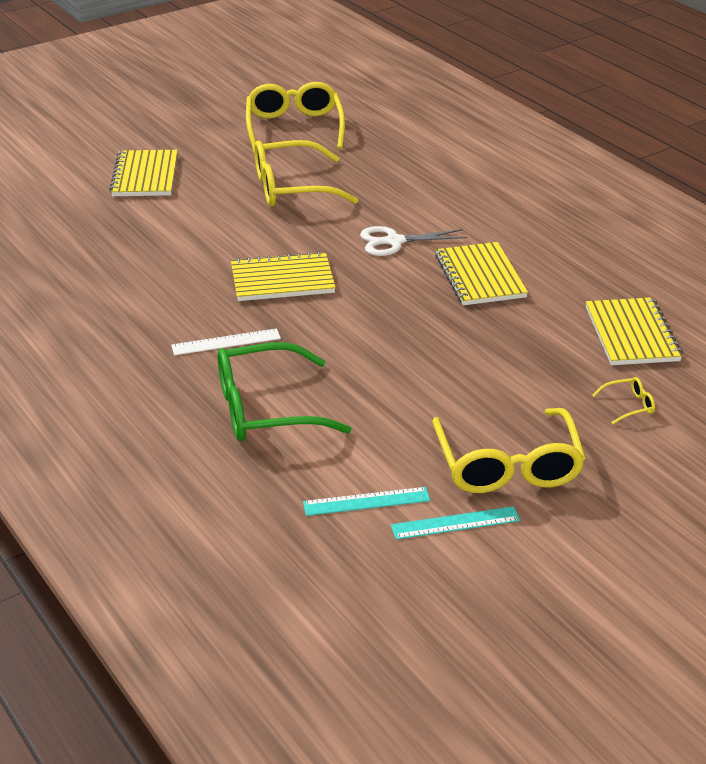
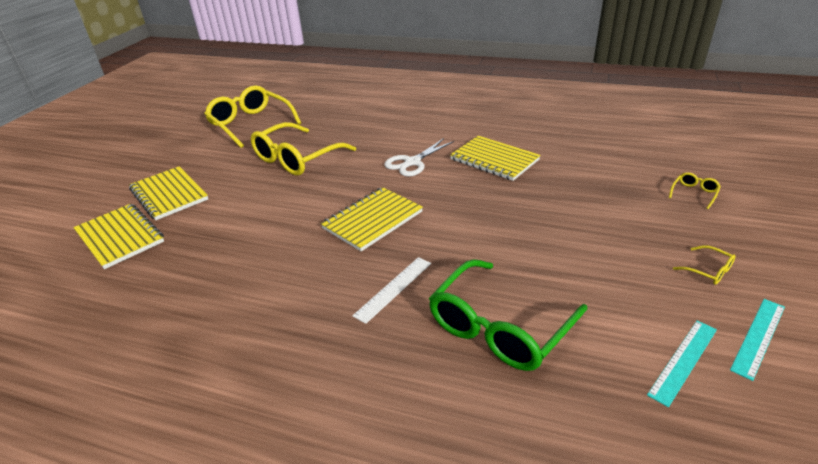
camera: 35 degrees left, 0 degrees up
(507, 465) = (708, 271): yellow glasses -> yellow glasses, size x0.41
(631, 334) = (623, 153): yellow notebook -> yellow notebook (119, 237)

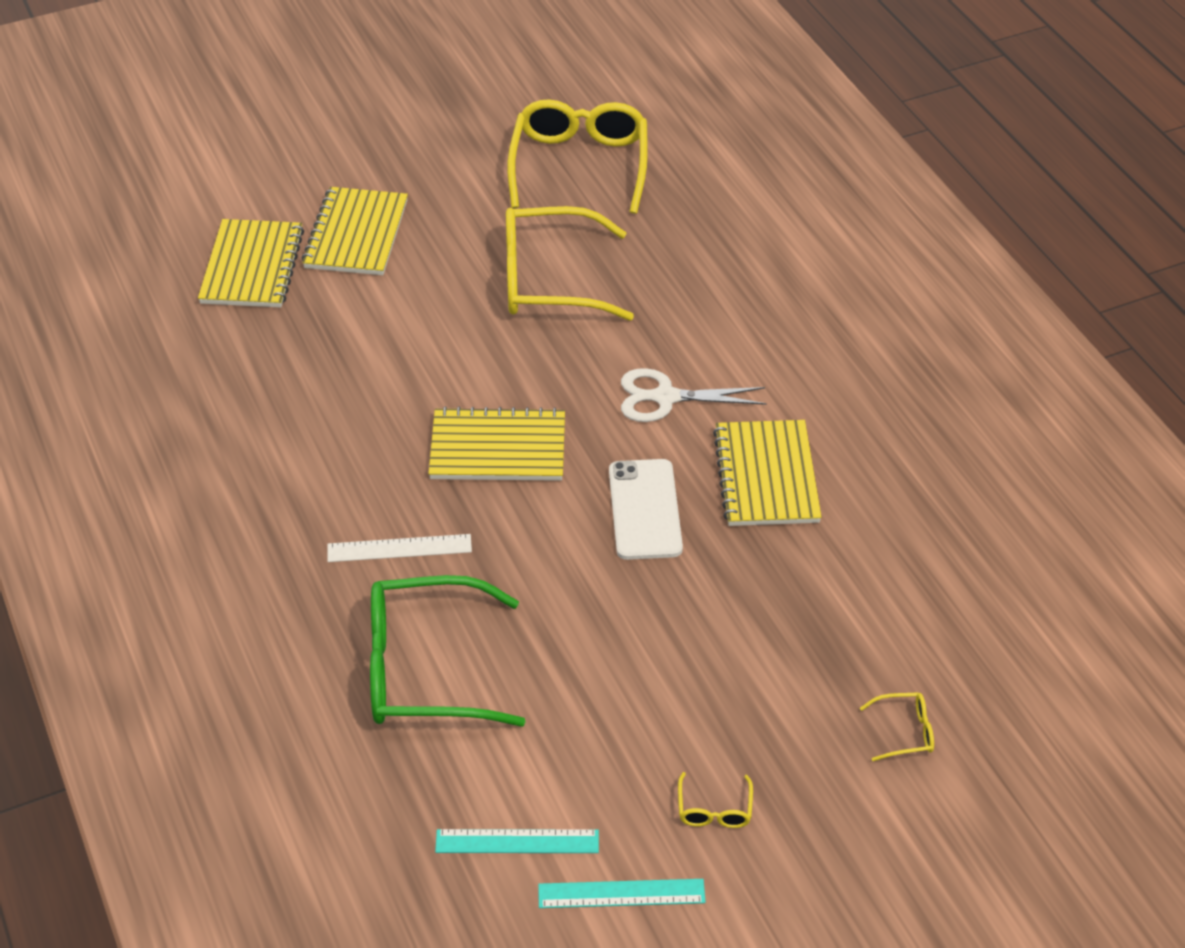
camera: 45 degrees right, 10 degrees up
(473, 198) = (644, 509): none -> white phone

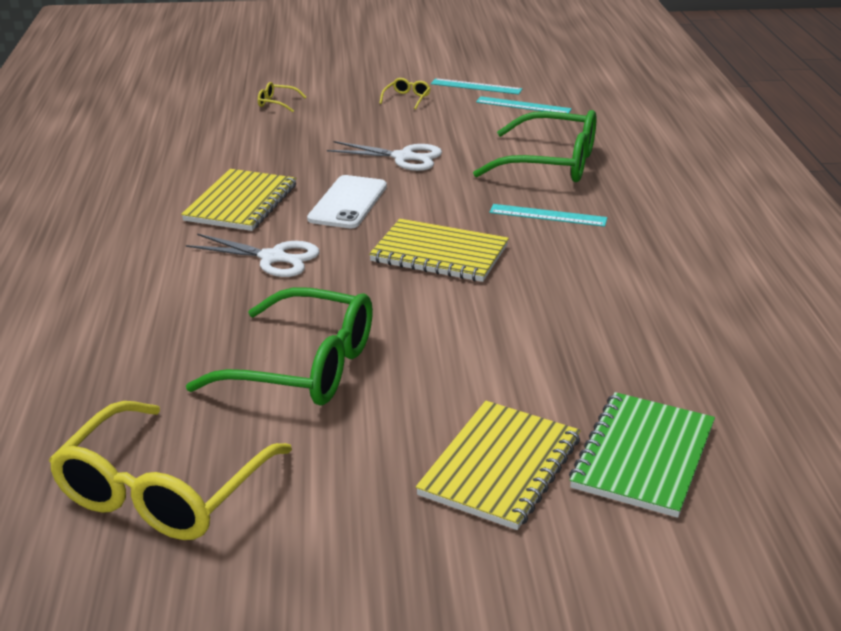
camera: 160 degrees left, 15 degrees down
(252, 266) = (643, 456): yellow notebook -> green notebook
(399, 548) = (548, 215): white ruler -> turquoise ruler
(549, 280) = (304, 367): yellow glasses -> green glasses
(630, 628) = (403, 157): none -> white scissors

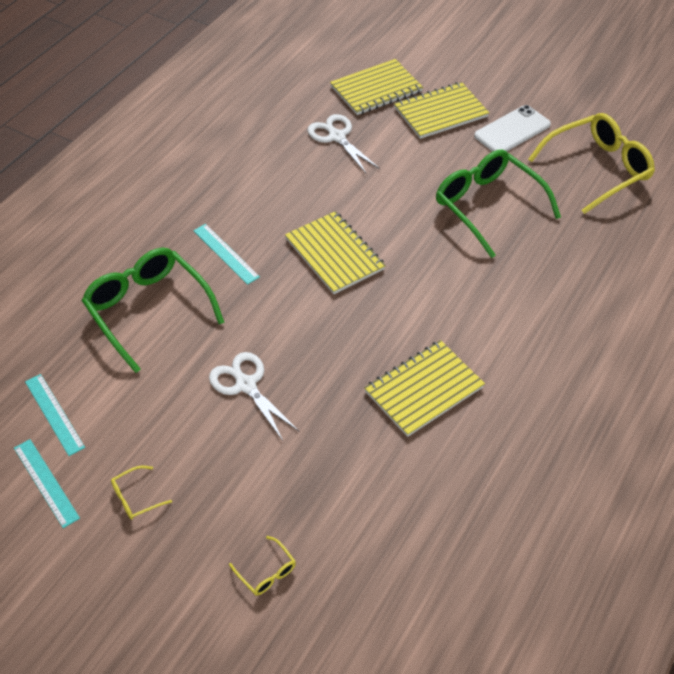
camera: 145 degrees left, 20 degrees up
(273, 258) = (444, 307): white scissors -> white scissors (337, 137)
(348, 202) = (344, 344): white phone -> white phone (512, 130)
(643, 456) = (376, 89): green notebook -> yellow notebook

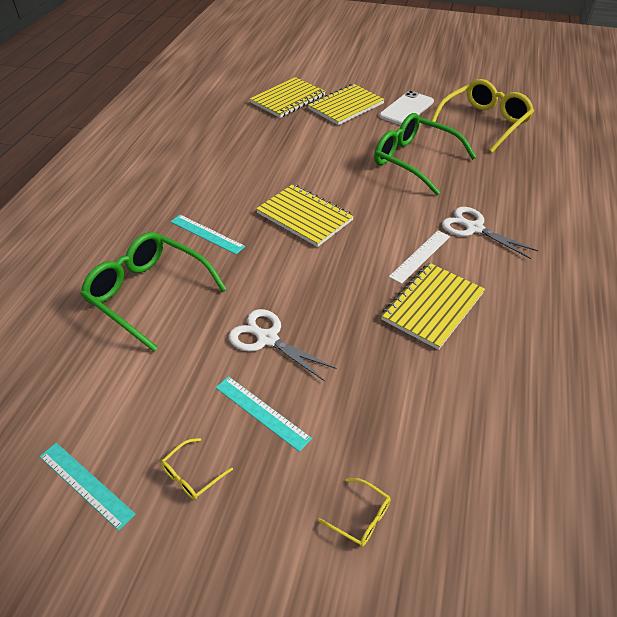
camera: 15 degrees left, 5 degrees down
(54, 414) = (77, 410): turquoise ruler -> turquoise ruler (262, 412)
(337, 137) = (270, 134): white scissors -> white scissors (474, 228)
(437, 329) = (420, 256): none -> white ruler

